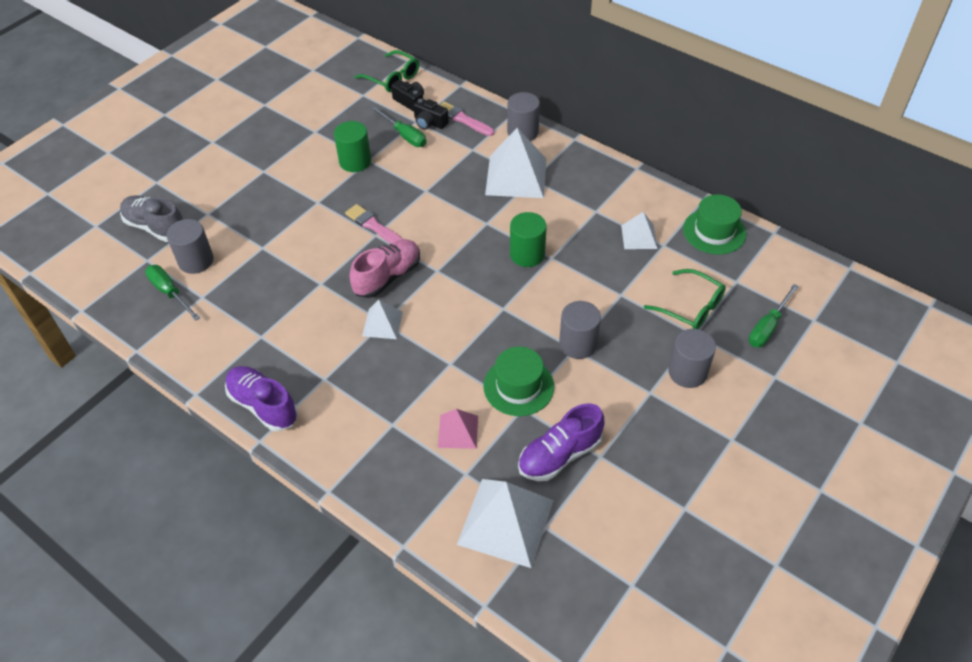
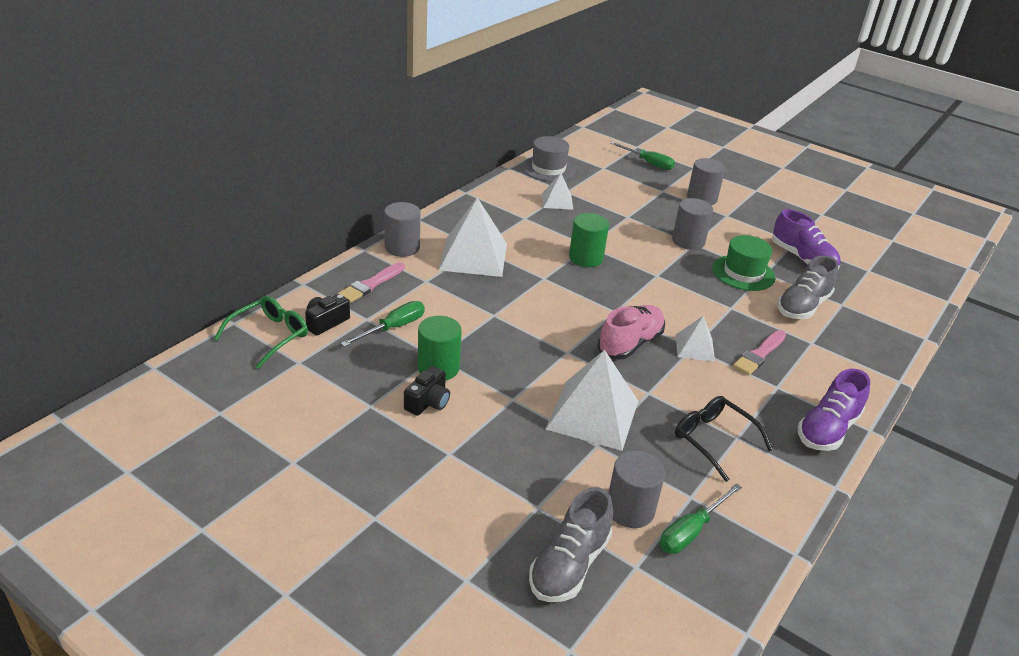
camera: 95 degrees left, 15 degrees down
(259, 320) = (714, 440): none -> black glasses
(374, 226) = (553, 353): pink brush -> pink brush (759, 354)
(387, 277) = (630, 343): pink shoe -> pink shoe turned 90 degrees clockwise
(429, 122) = (372, 308): black camera -> black camera (428, 402)
(458, 431) = (802, 306): pink pyramid -> grey shoe
(505, 521) = (874, 287): white pyramid -> white pyramid (592, 414)
(690, 307) = (635, 189): green glasses -> none
(714, 231) = (548, 169): green hat -> grey hat

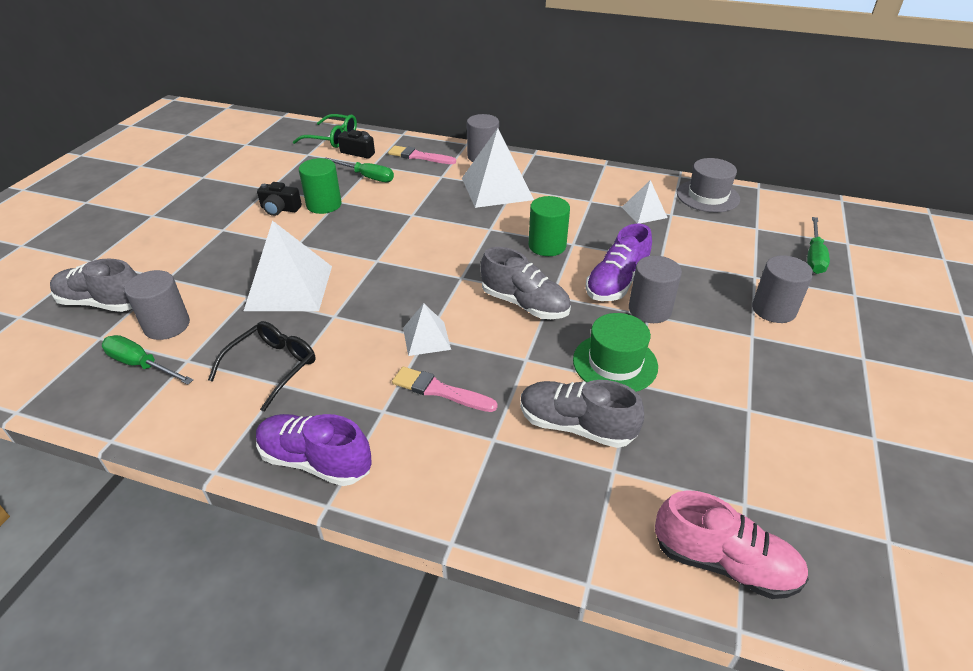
camera: 75 degrees right, 5 degrees up
(630, 343) = (409, 294): pink shoe -> pink shoe (724, 562)
(664, 290) = (524, 304): none -> grey shoe
(802, 259) = (705, 420): purple shoe -> purple shoe (616, 283)

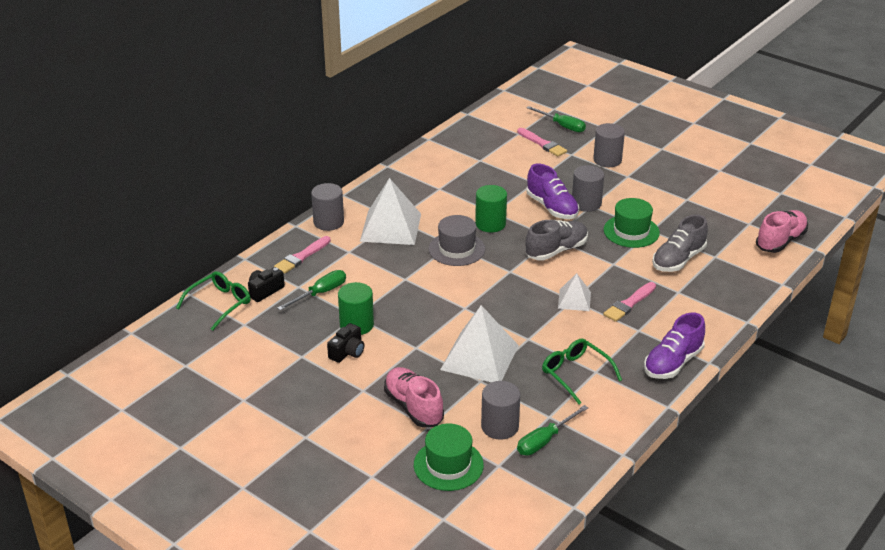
camera: 70 degrees left, 5 degrees down
(103, 303) = (448, 465): grey shoe -> green hat
(197, 263) = (413, 407): none -> pink shoe
(272, 367) = (576, 374): black glasses -> green glasses
(644, 212) = (470, 170): white pyramid -> none
(707, 196) = (465, 137): grey hat -> grey hat (457, 249)
(754, 250) = (542, 144): none -> pink brush

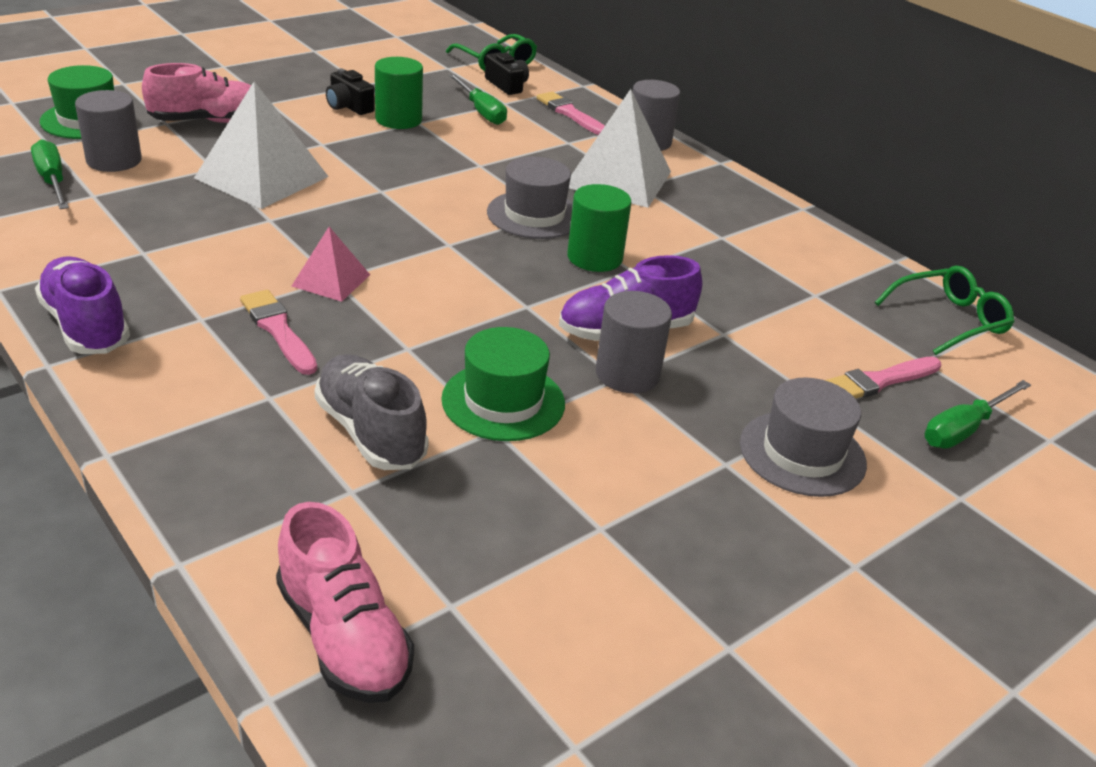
camera: 100 degrees right, 0 degrees up
(556, 250) = (482, 299): grey shoe -> none
(574, 300) = (331, 280): white pyramid -> pink pyramid
(576, 374) = (154, 235): green glasses -> green glasses (948, 320)
(607, 160) = (802, 453): grey cylinder -> grey hat

